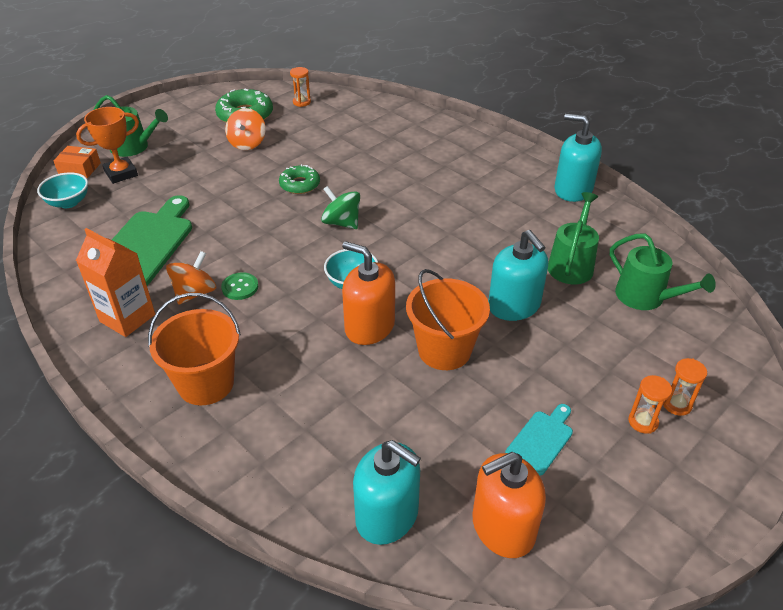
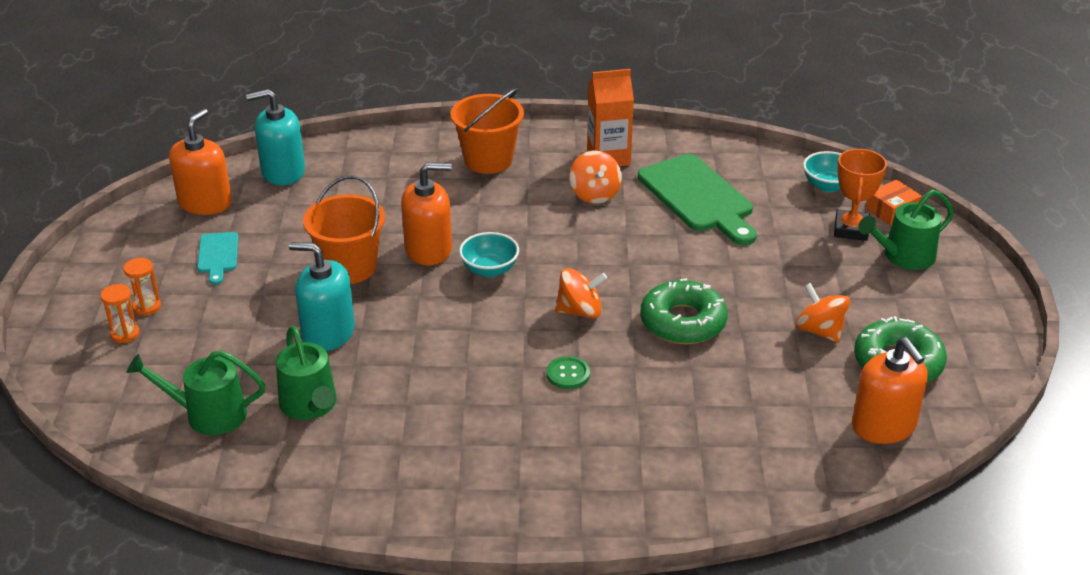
camera: 135 degrees right, 5 degrees down
(240, 287) = (570, 216): green button -> green button (568, 374)
(300, 185) = (683, 322): green donut -> green donut, size x1.57
(301, 102) = (883, 426): orange hourglass -> orange soap dispenser
(341, 223) = (580, 311): green spinning top -> orange spinning top
(573, 190) = (394, 509): turquoise soap dispenser -> none

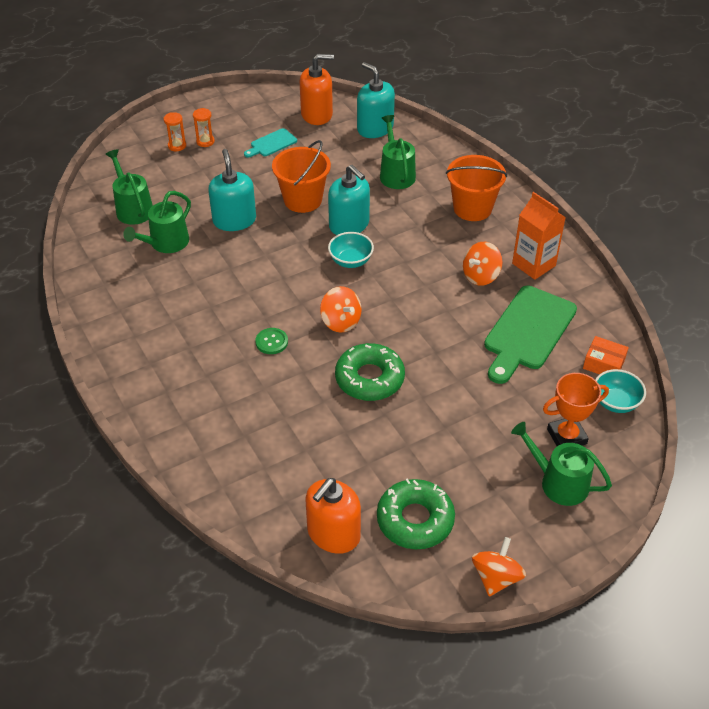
camera: 60 degrees right, 10 degrees up
(379, 187) = (396, 174): none -> green watering can
(428, 249) = (349, 225): orange soap dispenser -> turquoise soap dispenser
(819, 331) = (418, 459): orange spinning top -> orange spinning top (496, 577)
(892, 211) = (617, 455): orange box -> orange box (603, 364)

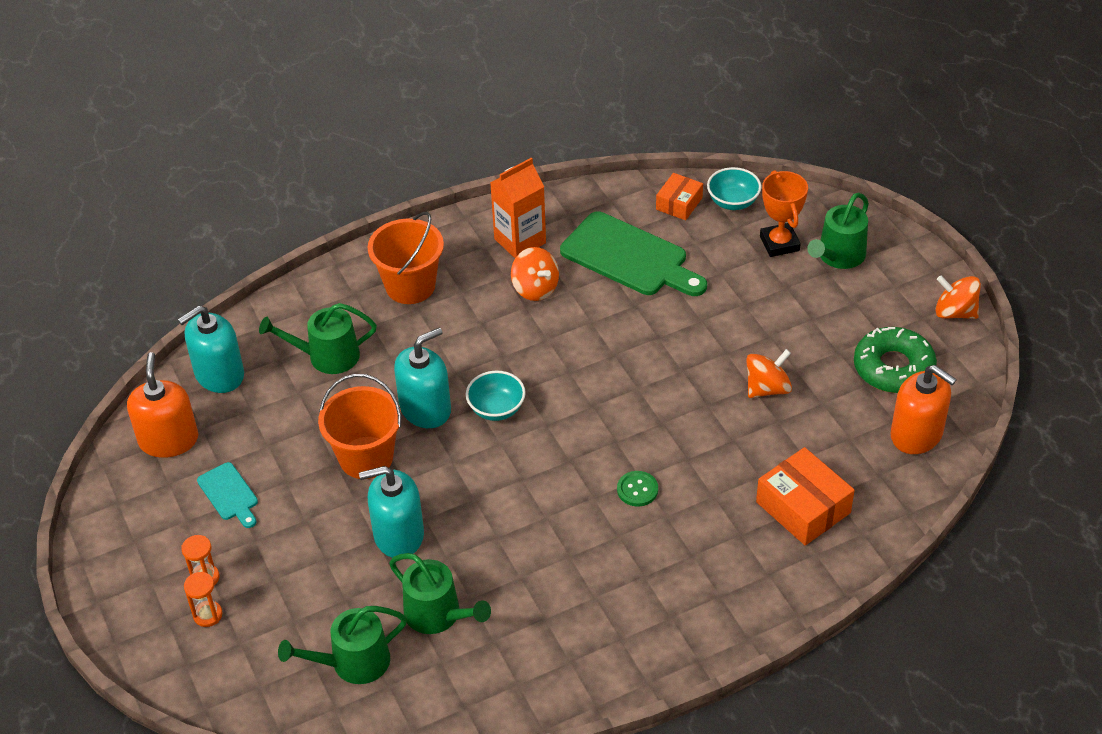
camera: 85 degrees left, 0 degrees up
(251, 446) = (803, 507): none -> orange box
(341, 322) = (605, 421): orange spinning top -> orange spinning top (767, 388)
(369, 378) = (699, 397): green donut -> none

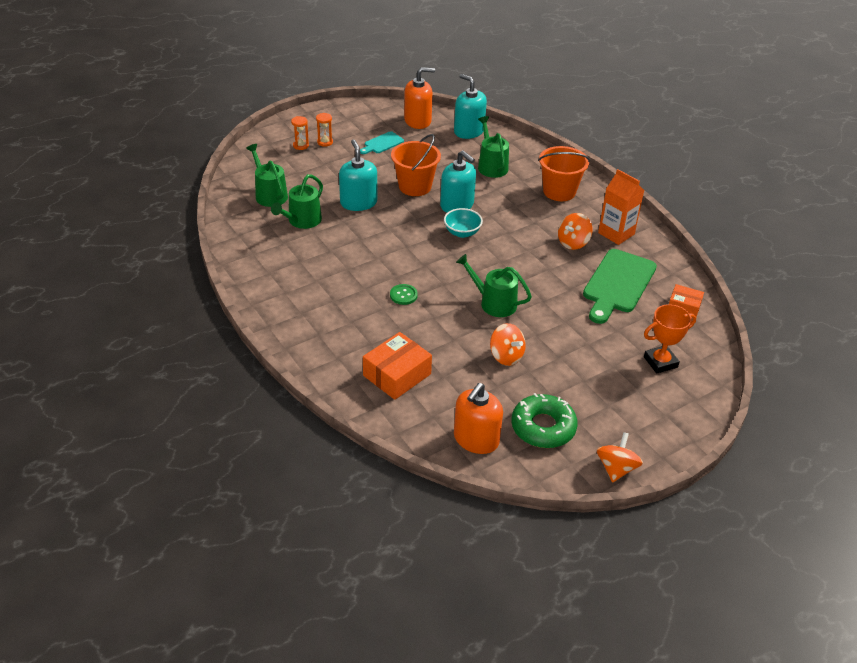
camera: 80 degrees right, 5 degrees down
(733, 202) = (697, 336): turquoise bowl -> none
(838, 256) = (658, 396): green watering can -> green watering can (494, 303)

